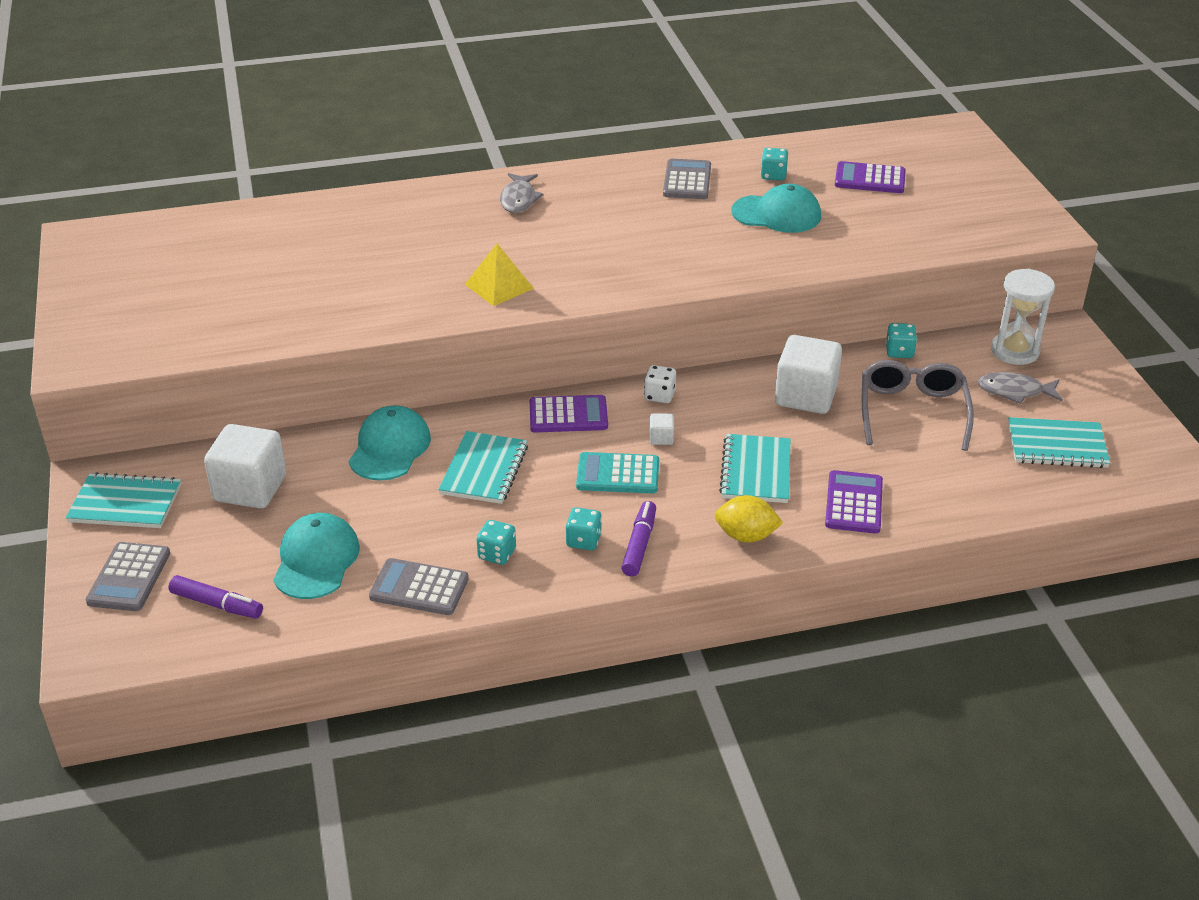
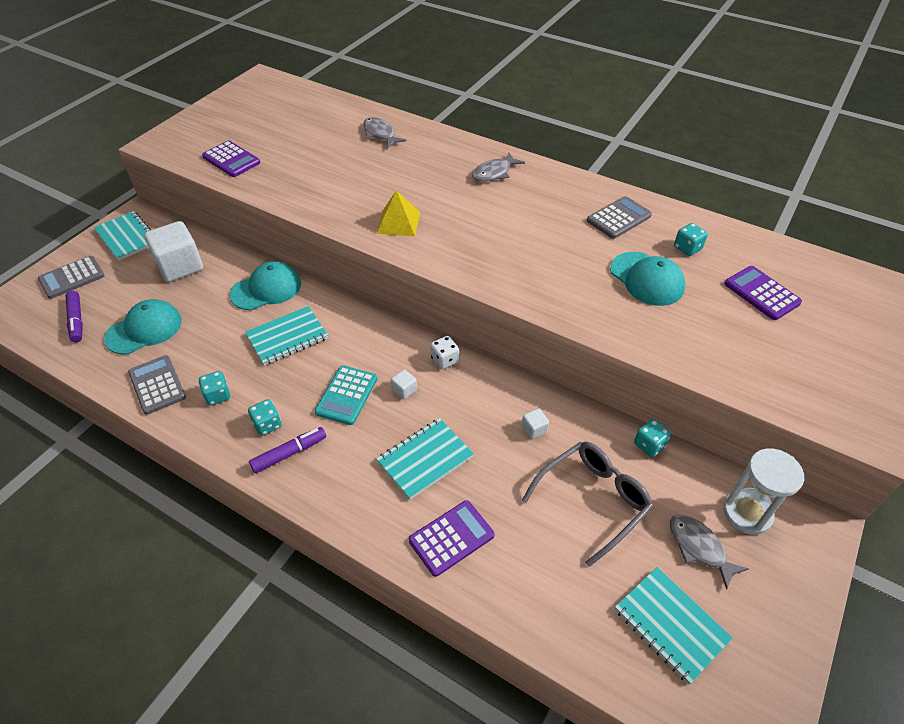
camera: 45 degrees right, 10 degrees up
(340, 222) = (380, 134): none -> grey fish
(568, 415) = (377, 335): purple calculator -> purple calculator (231, 160)
(618, 474) = (346, 395): turquoise calculator -> turquoise calculator turned 120 degrees counterclockwise
(746, 536) = (353, 502): yellow lemon -> none
(805, 396) = (534, 429): white cube -> white cube, size x0.42

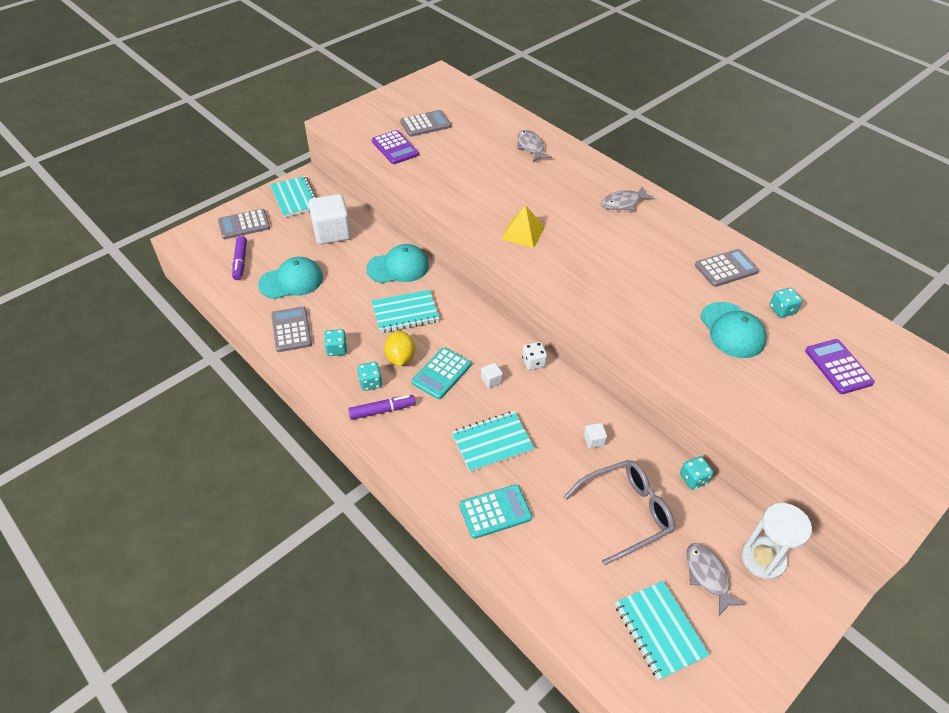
camera: 15 degrees right, 0 degrees up
(259, 130) = (425, 124): none -> grey calculator
(295, 388) = (400, 358): none -> yellow lemon
(451, 538) = (495, 512): purple calculator -> turquoise calculator

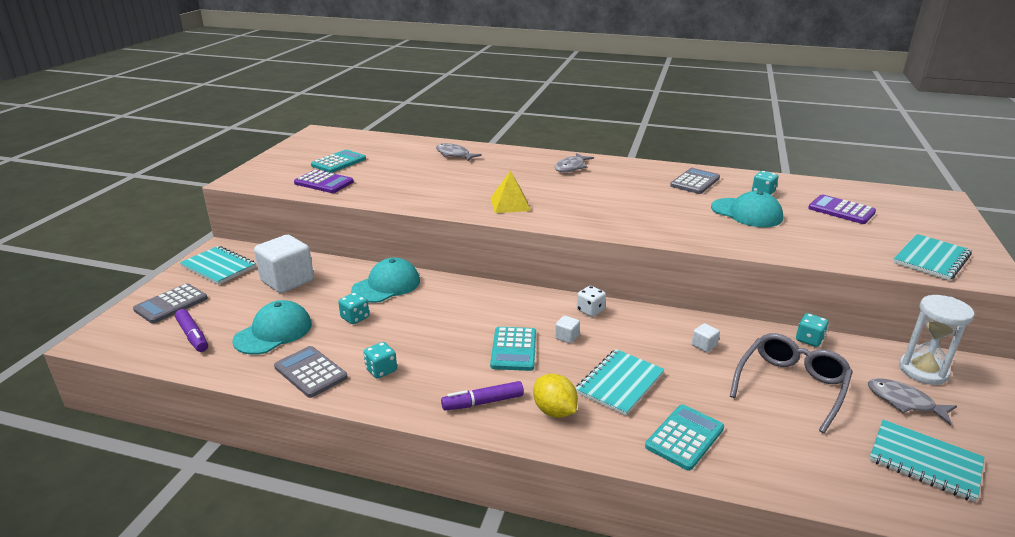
camera: 30 degrees left, 20 degrees down
(370, 383) = (447, 384): turquoise dice -> turquoise dice (355, 318)
(382, 410) = (483, 402): purple marker -> purple marker turned 150 degrees counterclockwise
(400, 358) = (459, 352): yellow lemon -> yellow lemon (554, 411)
(405, 313) = (428, 316): turquoise notebook -> turquoise notebook (931, 259)
(425, 124) = (339, 162): grey calculator -> turquoise calculator

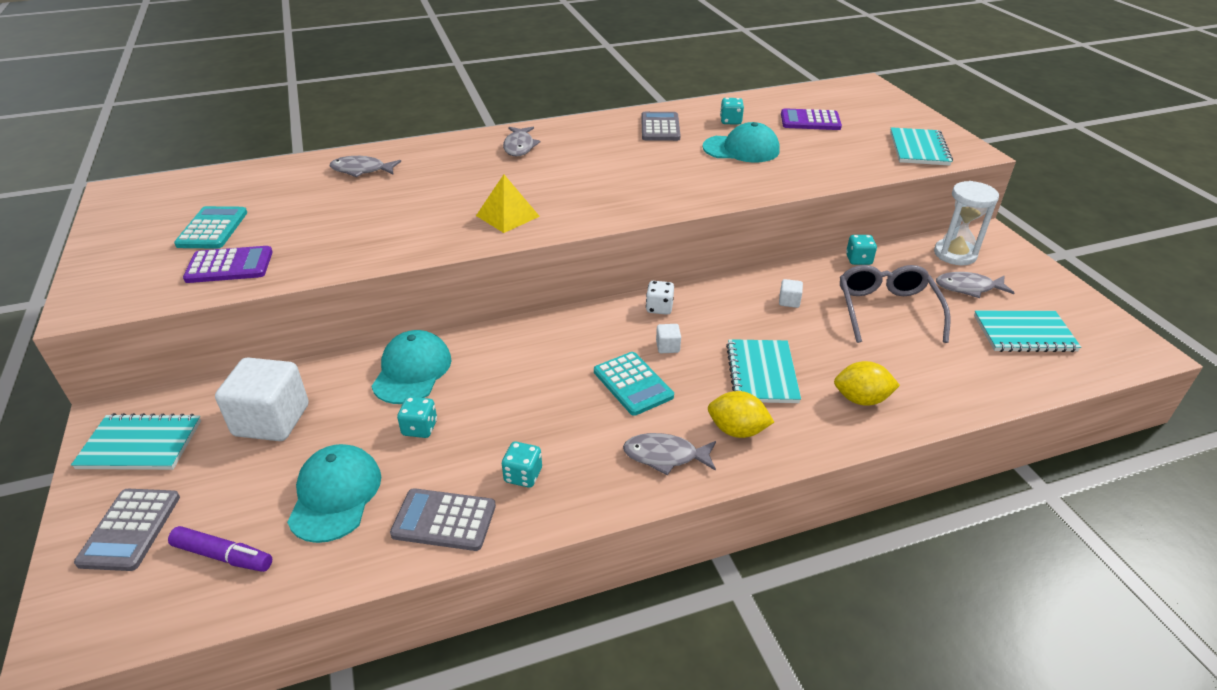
camera: 35 degrees left, 10 degrees up
(483, 402) = (665, 456): purple marker -> grey fish
(684, 437) = (861, 399): turquoise calculator -> yellow lemon

